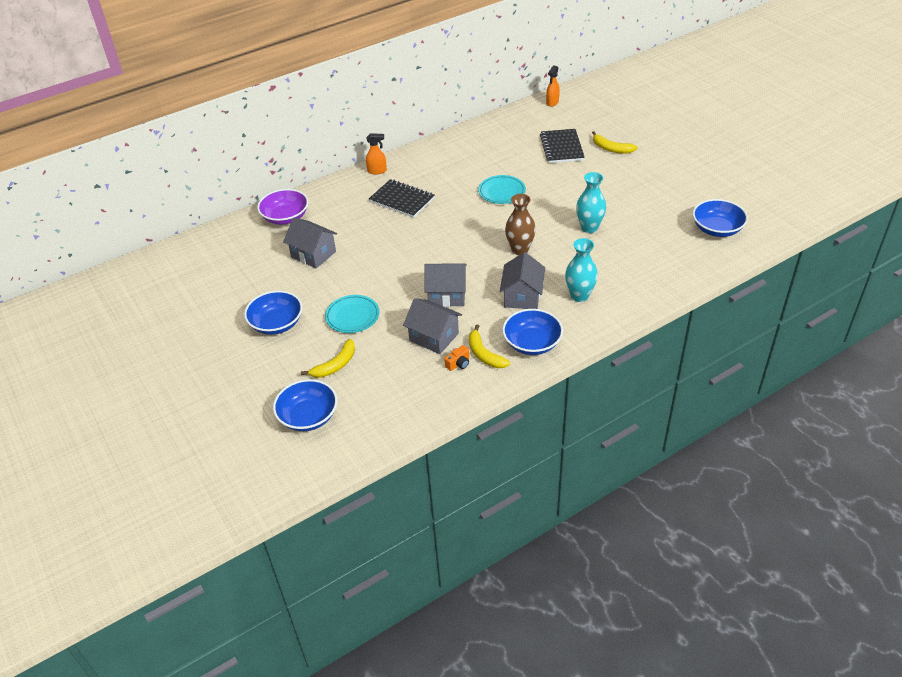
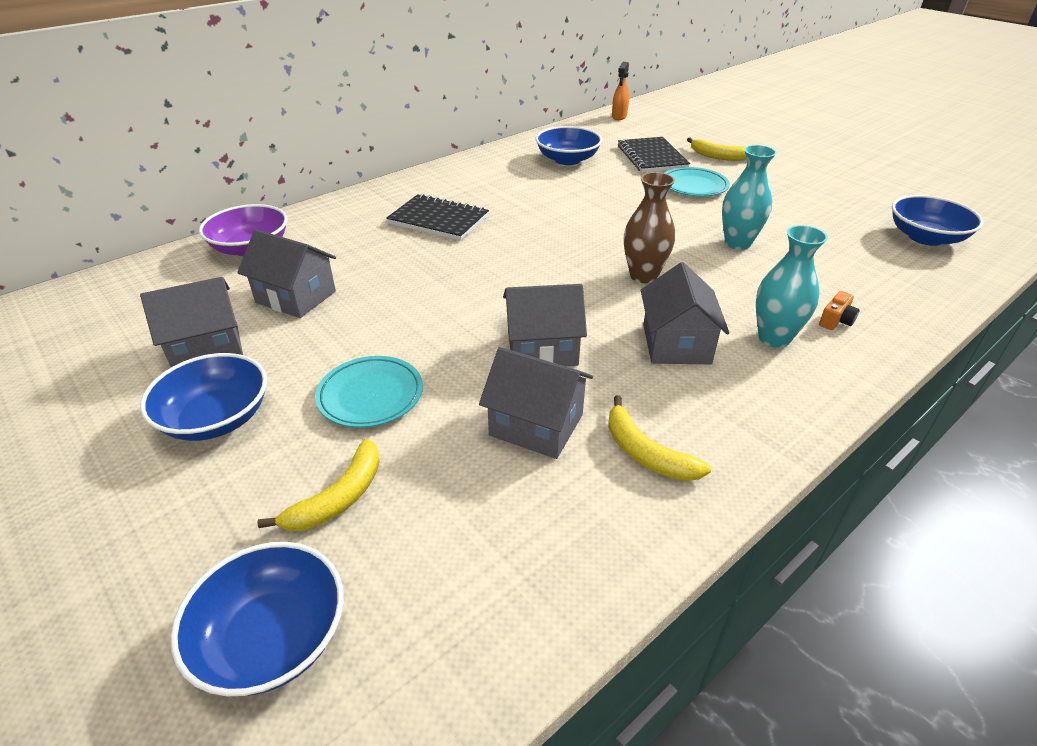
camera: 10 degrees left, 5 degrees down
(267, 284) = (206, 348): none -> grey house
(377, 171) = (396, 188): orange spray bottle -> none
(458, 363) = (600, 476): orange camera -> orange camera (836, 320)
(501, 192) = (587, 206): turquoise plate -> turquoise plate (694, 186)
(532, 343) = (729, 425): blue bowl -> blue bowl (567, 159)

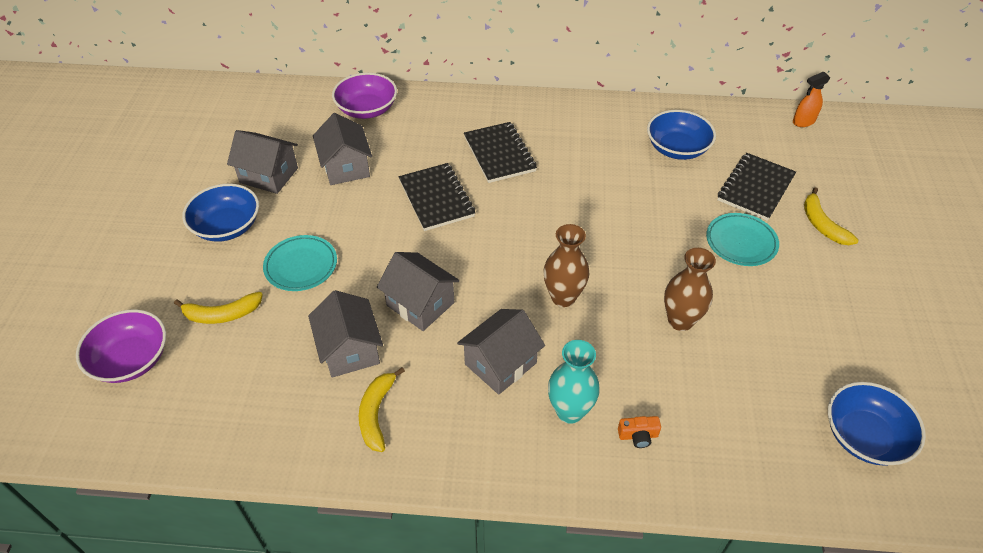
camera: 45 degrees right, 10 degrees up
(272, 638) = (131, 359): blue bowl -> purple bowl
(431, 273) = (436, 198): none -> black notebook
(737, 243) = (680, 320): turquoise vase -> brown vase

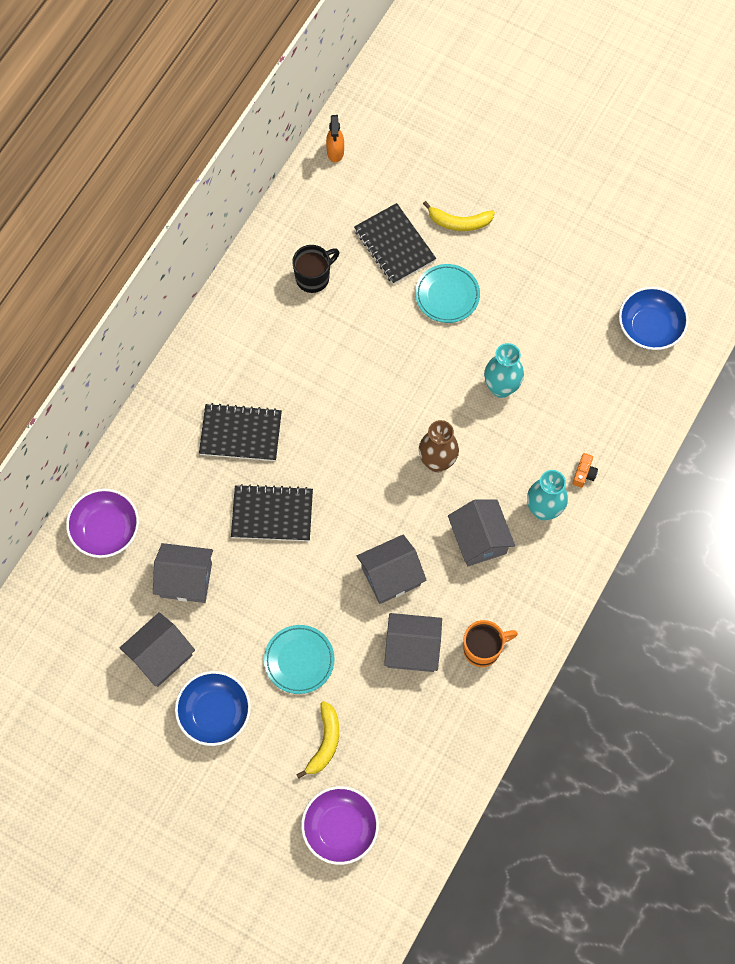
camera: 65 degrees left, 20 degrees up
(376, 414) = (483, 649): yellow banana -> orange mug
(677, 148) = (313, 277): blue bowl -> black mug
(680, 320) = (501, 388): brown vase -> turquoise vase

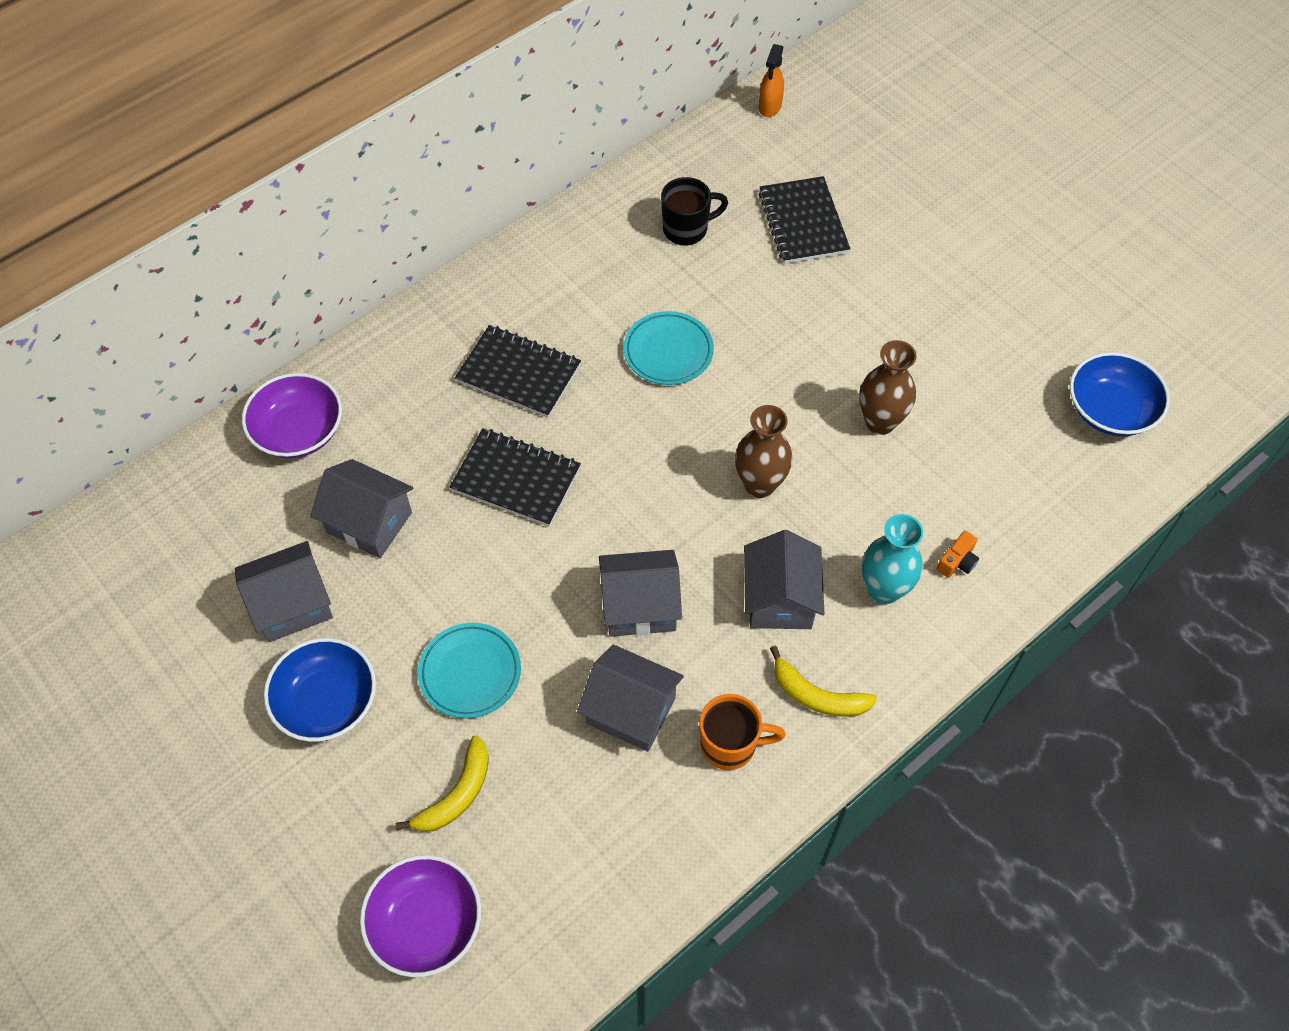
camera: 20 degrees right, 10 degrees down
(447, 295) = (849, 296): turquoise plate -> turquoise plate (668, 351)
(459, 222) = (895, 221): yellow banana -> yellow banana (817, 695)
(501, 388) = (880, 422): turquoise vase -> brown vase

